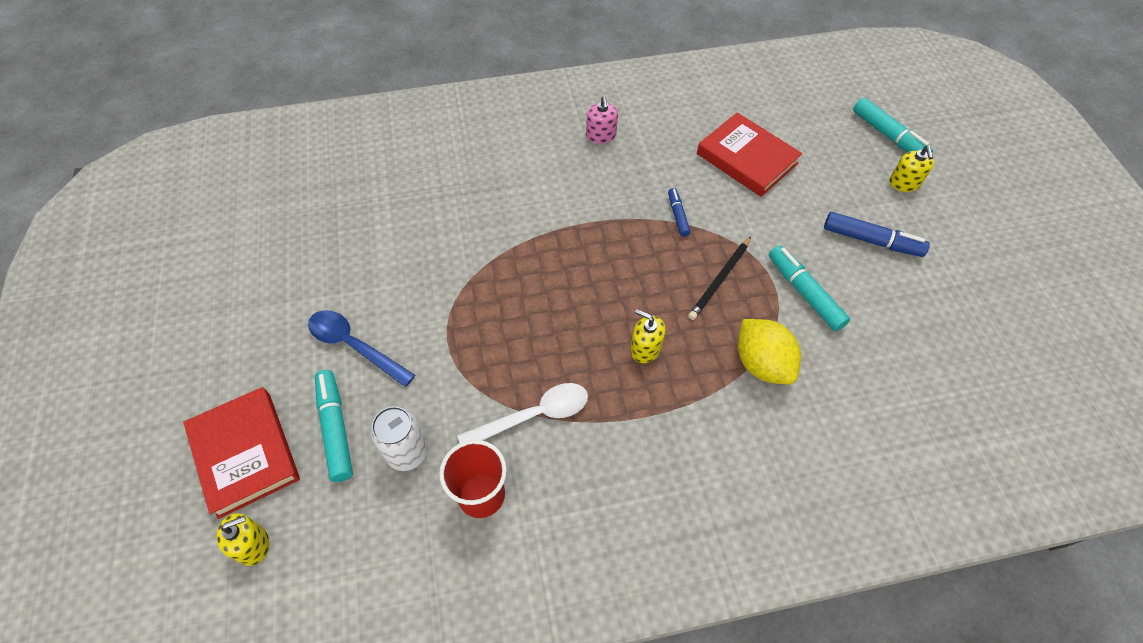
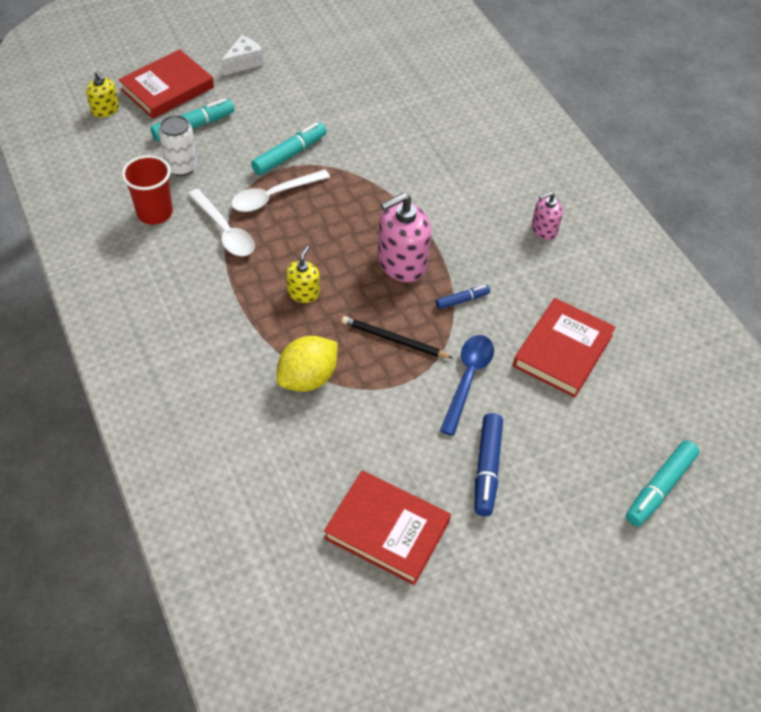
camera: 75 degrees right, 5 degrees down
(237, 352) = (244, 63): none -> white cheese
(354, 346) = (263, 119): blue spoon -> blue spoon (468, 379)
(491, 355) = (273, 196): none -> white spoon
(620, 253) = (402, 262): none -> pink soap dispenser
(804, 293) = (399, 409): turquoise marker -> turquoise marker (290, 154)
(904, 183) = (586, 503): yellow soap dispenser -> none
(938, 328) = (387, 530): none -> red book

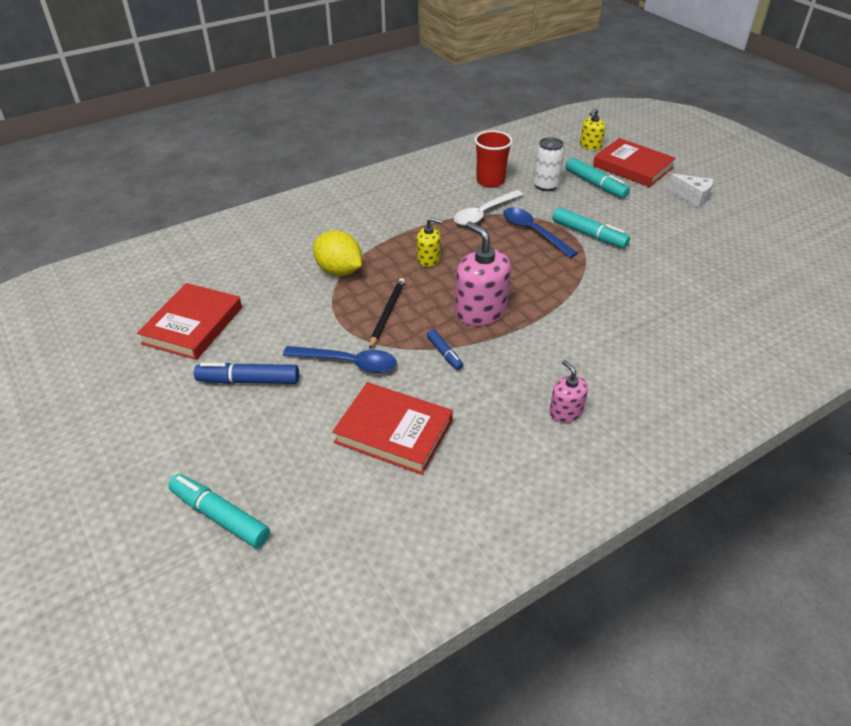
camera: 85 degrees right, 10 degrees down
(273, 196) = (533, 232): white spoon -> blue spoon

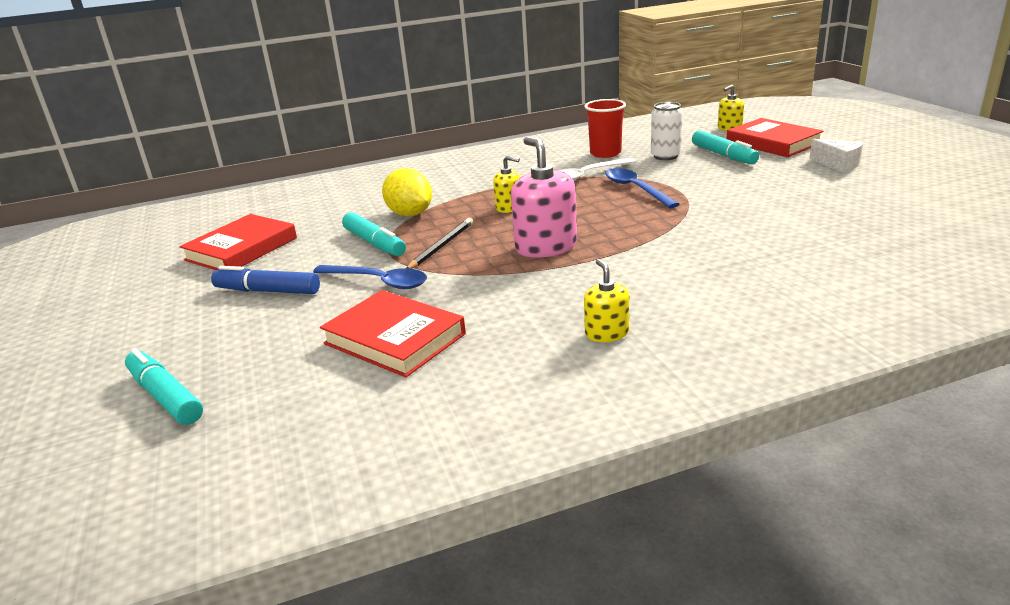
camera: 15 degrees right, 15 degrees down
(444, 353) = (487, 278): blue marker -> none
(565, 412) = (606, 333): pink soap dispenser -> yellow soap dispenser
(589, 234) = (699, 191): turquoise marker -> turquoise marker (374, 243)

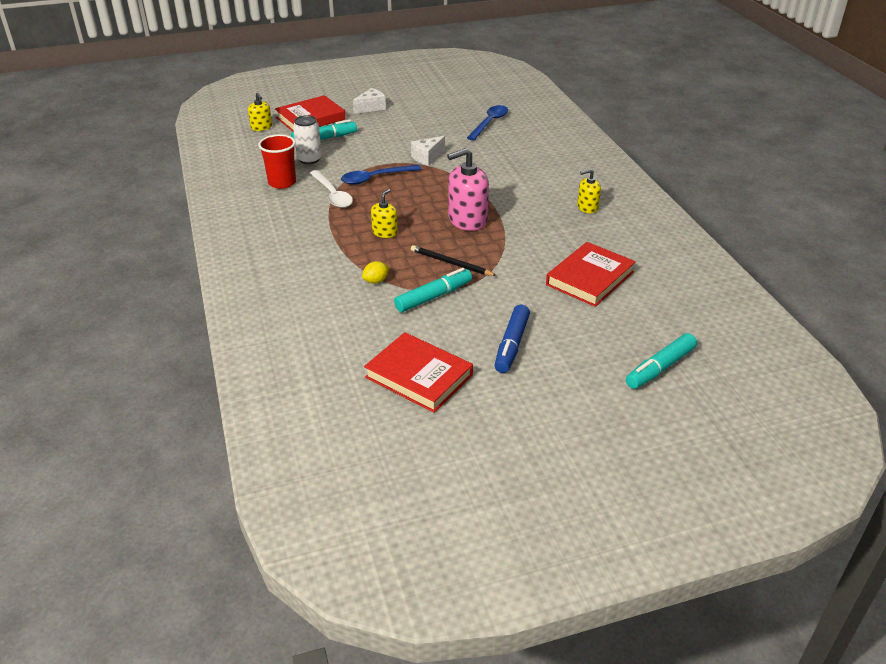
camera: 90 degrees left, 10 degrees up
(378, 282) = (506, 290): blue spoon -> blue spoon (489, 123)
(410, 214) = (376, 281): yellow lemon -> yellow lemon, size x0.51
(710, 209) = (427, 157): none -> white cheese

